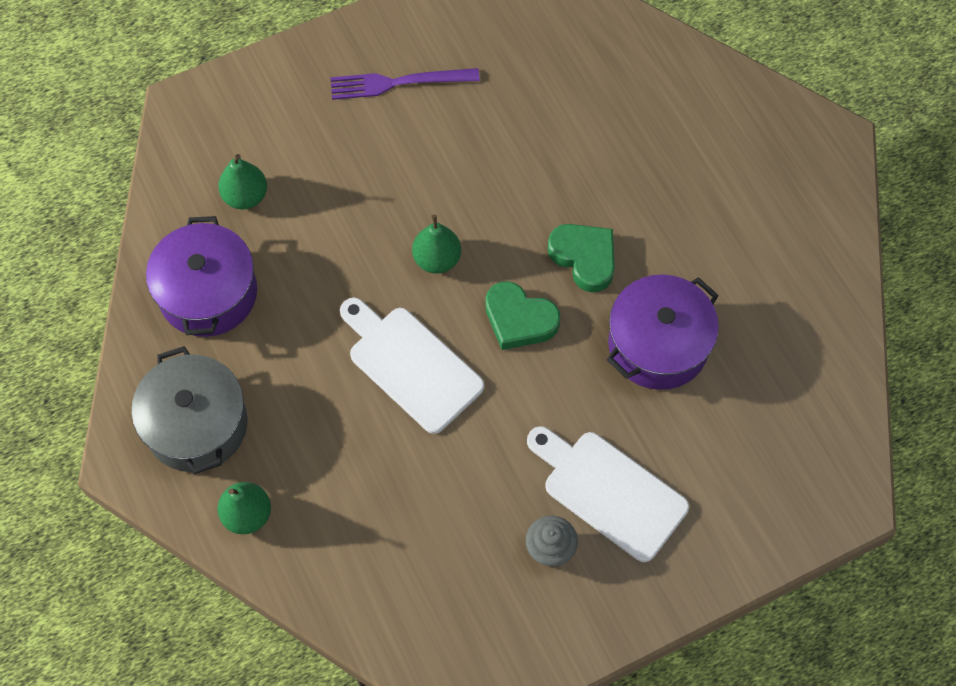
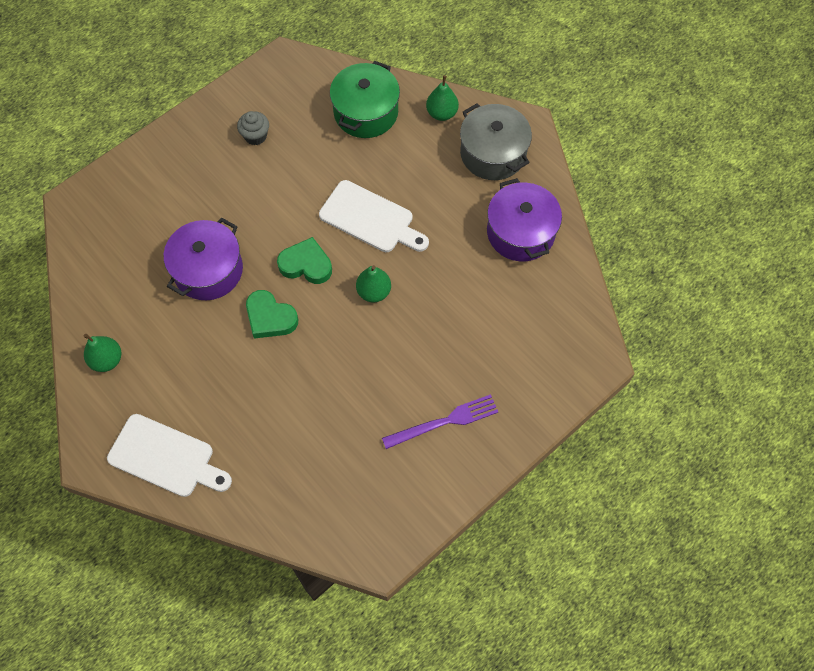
camera: 165 degrees right, 0 degrees up
(245, 196) = (523, 304): green pear -> green pear (107, 360)
(365, 548) = (366, 112): none -> green pot
(609, 491) = (225, 174): white cutting board -> white cutting board (166, 457)

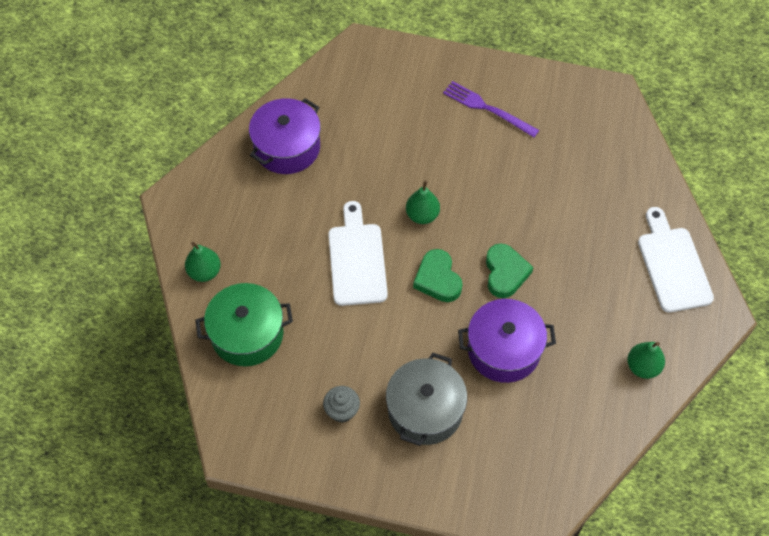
camera: 125 degrees left, 5 degrees down
(493, 153) = (221, 208): grey pot -> grey pot (425, 410)

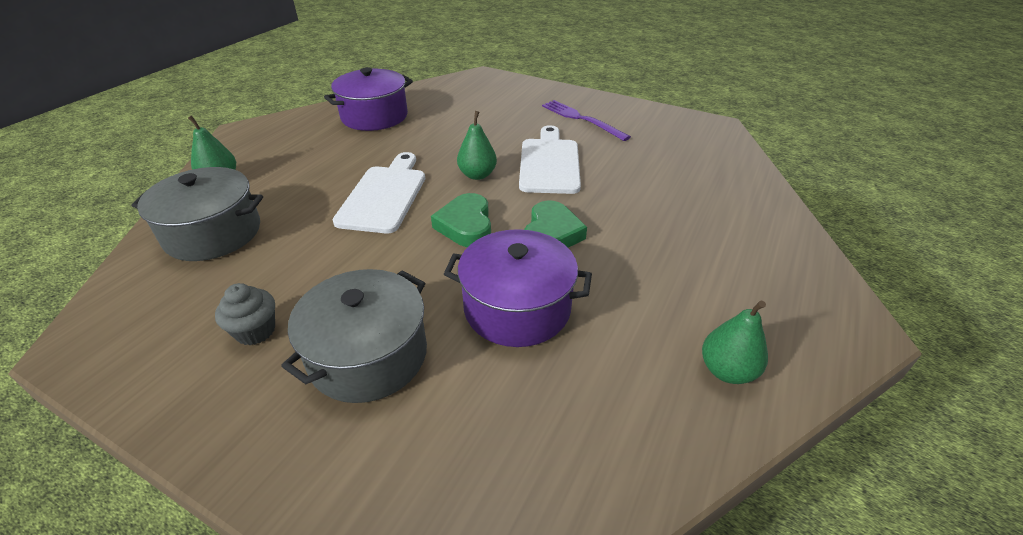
camera: 15 degrees right, 20 degrees down
(247, 334) = (213, 233): green pot -> grey pot
(673, 265) = (781, 263): white cutting board -> white cutting board (549, 163)

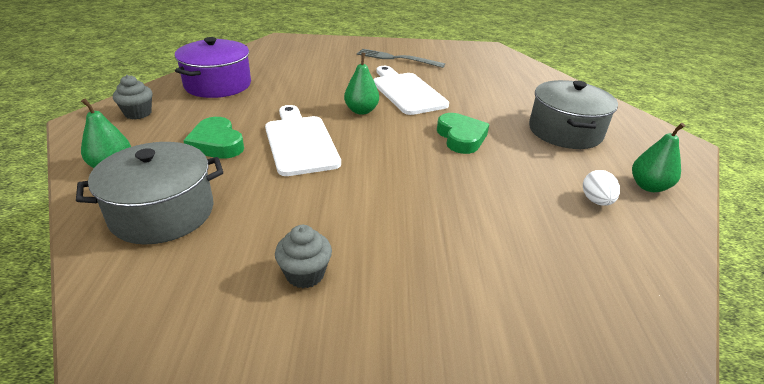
camera: 30 degrees left, 5 degrees down
(285, 132) = (138, 113): none -> grey cupcake
(368, 355) = (423, 257): grey pot -> grey pot (565, 131)
(466, 225) = (393, 147): green heart -> green heart (216, 144)
(517, 308) = (492, 190): purple pot -> none
(581, 119) = (397, 58): purple fork -> grey fork
(629, 364) = (596, 201): none -> white egg

